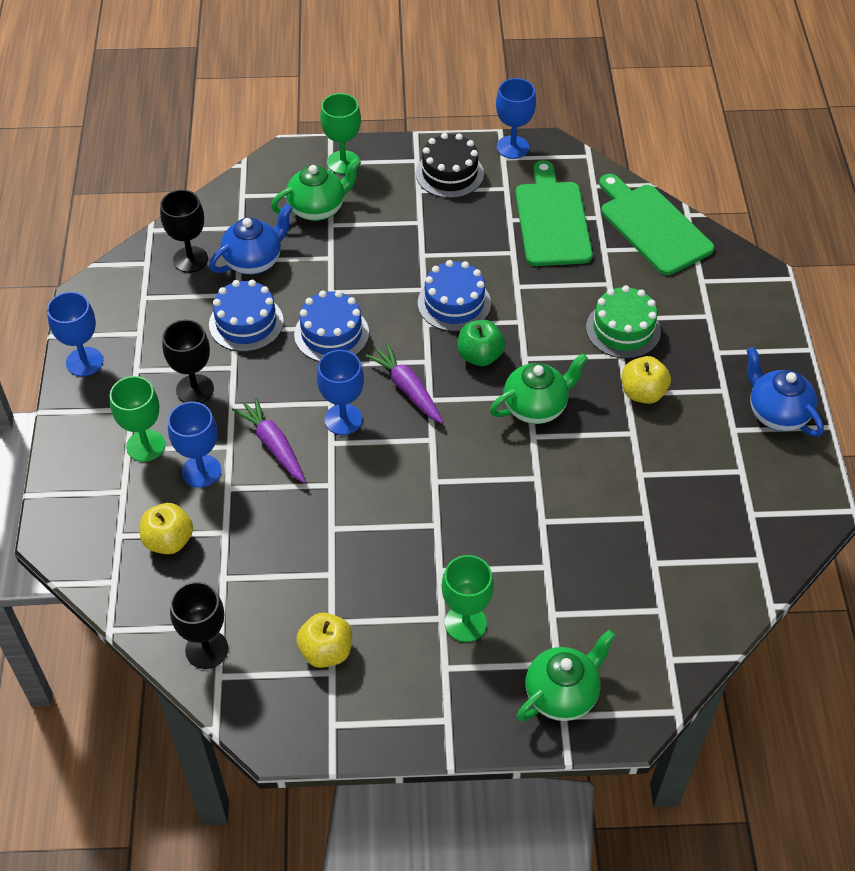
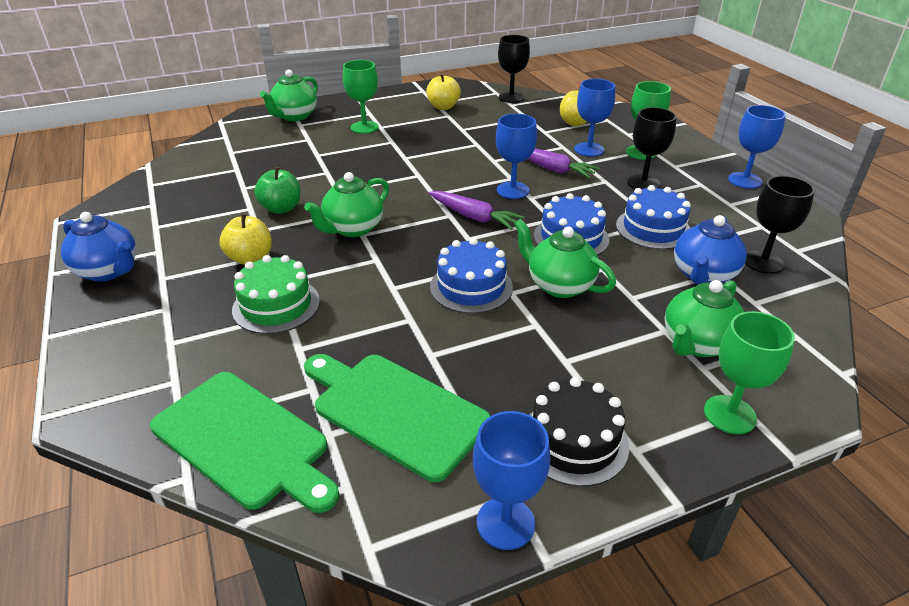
camera: 160 degrees right, 15 degrees down
(380, 284) = (559, 285): none -> green teapot
(480, 356) = (421, 251): green apple -> green apple (281, 208)
(552, 220) = (395, 410): green cutting board -> green cutting board turned 150 degrees clockwise

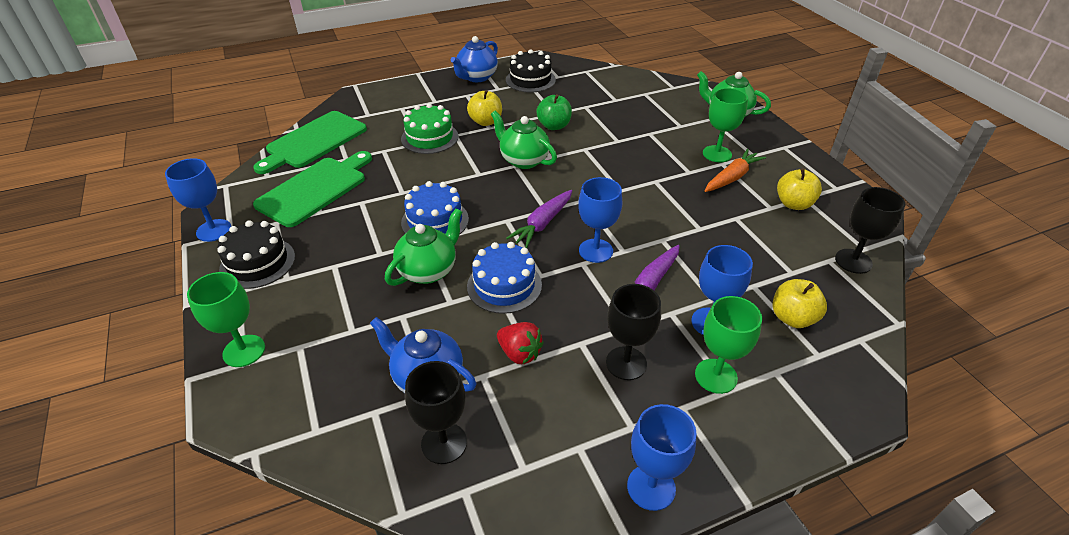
camera: 90 degrees right, 5 degrees up
(149, 224) = (530, 80): none -> black cake
(403, 125) = (732, 177): none -> orange carrot
(653, 228) = (519, 353): blue cake -> red strawberry
(697, 344) = (328, 349): green teapot -> none

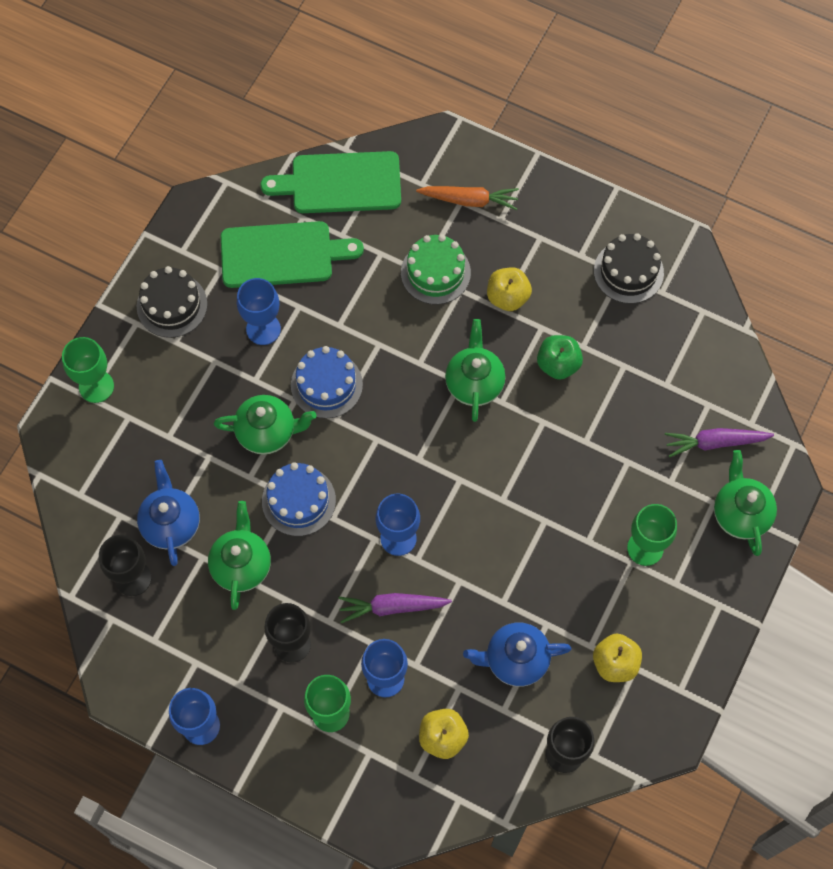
camera: 50 degrees right, 25 degrees up
(214, 230) = (174, 236): blue goblet -> blue goblet (263, 329)
(477, 77) = (583, 216): blue teapot -> blue teapot (515, 660)
(519, 353) = (241, 565): red strawberry -> green teapot
(542, 224) = (397, 471): purple carrot -> purple carrot (715, 443)
(732, 177) = (612, 585): orange carrot -> orange carrot (469, 200)

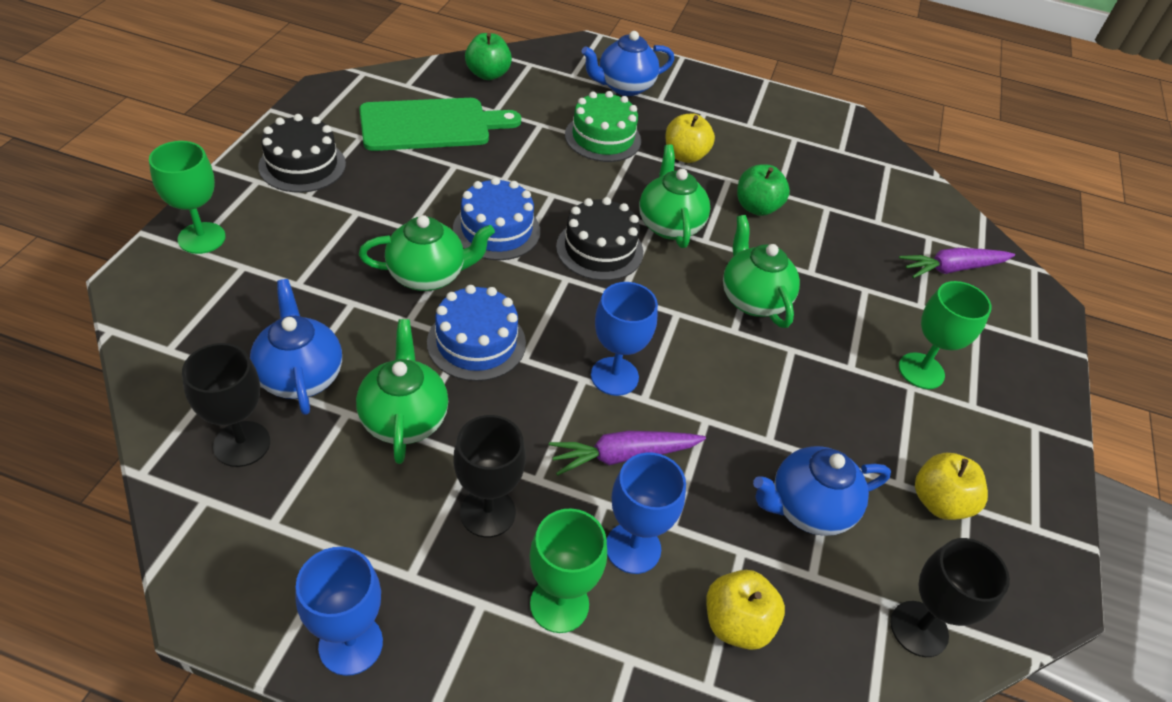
camera: 15 degrees left, 20 degrees down
(263, 329) = (414, 184): blue goblet -> none
(340, 183) = (488, 74): green cutting board -> green apple
(469, 200) = (624, 87): orange carrot -> blue teapot
(628, 272) = (802, 136): black cake -> black cake (599, 249)
(740, 514) = (1011, 332): green teapot -> green teapot (753, 299)

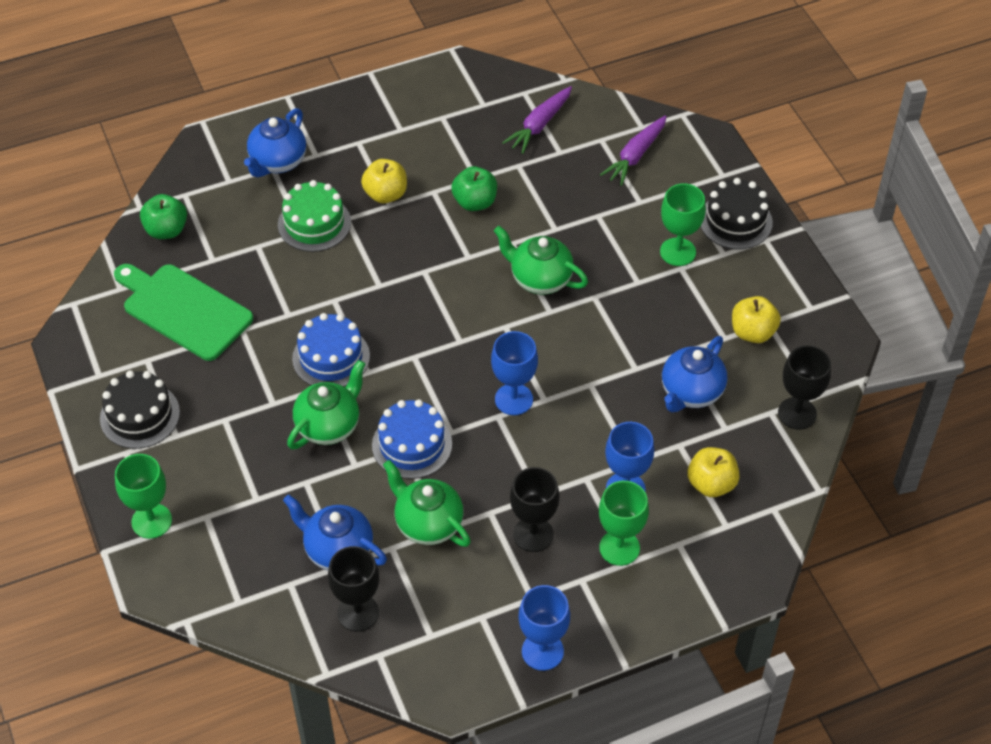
camera: 35 degrees left, 5 degrees up
(431, 125) = (183, 310): green cutting board -> green cutting board turned 90 degrees counterclockwise
(599, 249) = (411, 318): black cake -> black cake (735, 221)
(624, 456) = (569, 443): purple carrot -> purple carrot (539, 125)
(669, 225) = (434, 263): green teapot -> none

